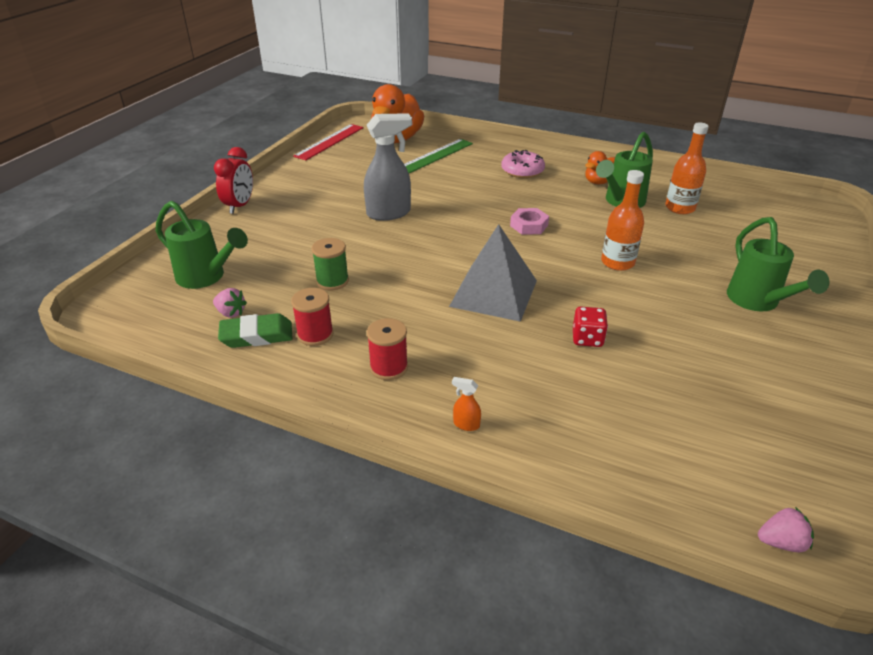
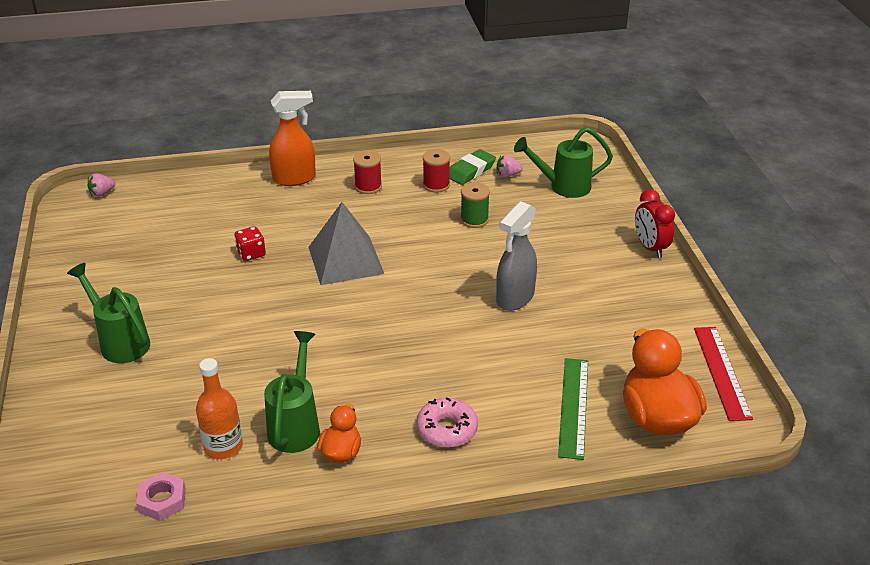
camera: 145 degrees right, 0 degrees up
(466, 424) = (295, 179): orange spray bottle -> orange spray bottle, size x2.47
(529, 225) = (371, 342): pink nut -> pink nut (162, 500)
(617, 262) = (260, 333): orange bottle -> none

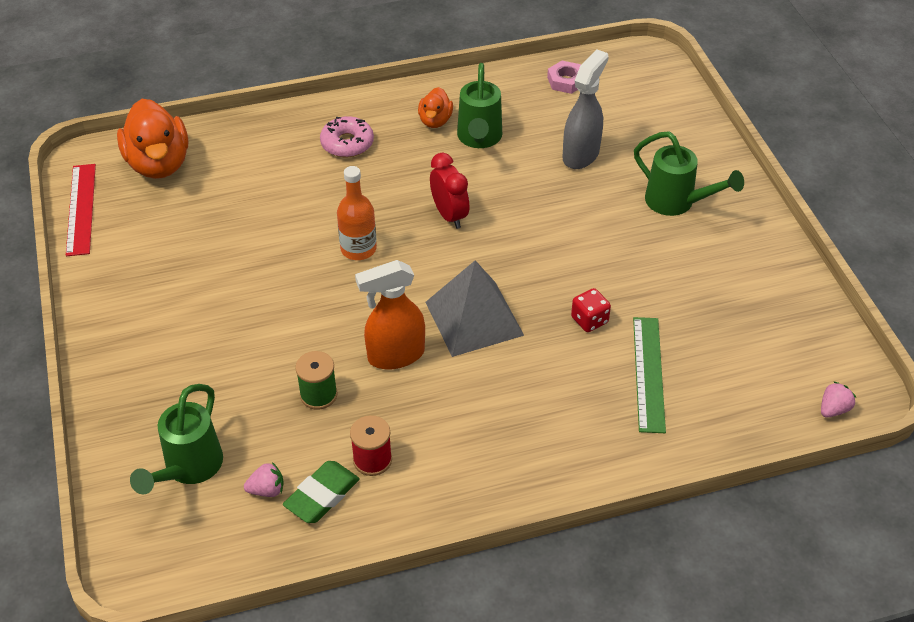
camera: 175 degrees right, 10 degrees up
(223, 446) = (535, 119): orange bottle -> orange bottle (358, 249)
(295, 179) = (578, 458): orange spray bottle -> orange spray bottle (395, 355)
(368, 187) = (469, 449): red spool -> none
(514, 298) = (276, 279): grey spray bottle -> grey spray bottle (581, 155)
(563, 187) = (188, 469): green watering can -> green watering can turned 120 degrees clockwise
(573, 407) = (232, 168): green ruler -> green ruler (648, 373)
(650, 248) = (99, 362): red clock -> red clock (449, 215)

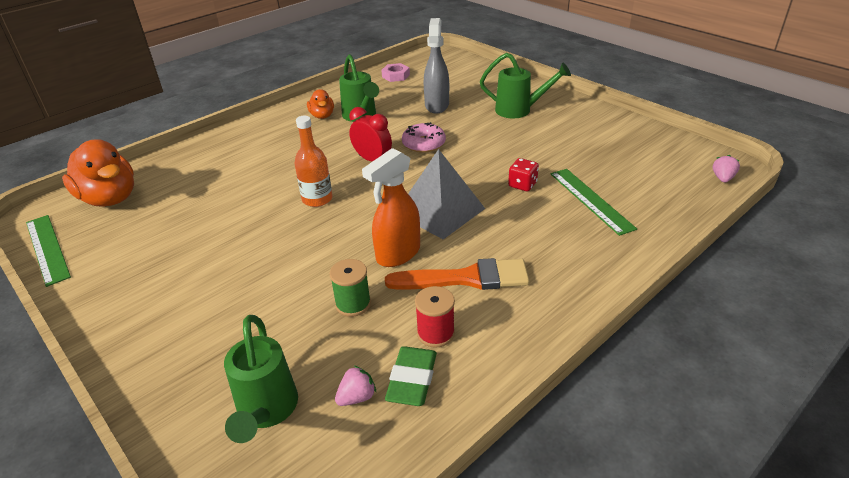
camera: 25 degrees left, 10 degrees down
(81, 209) = (47, 249): red ruler -> green ruler
(347, 143) = (264, 144): pink donut -> pink donut (424, 144)
(441, 413) = (466, 278): none -> orange brush

